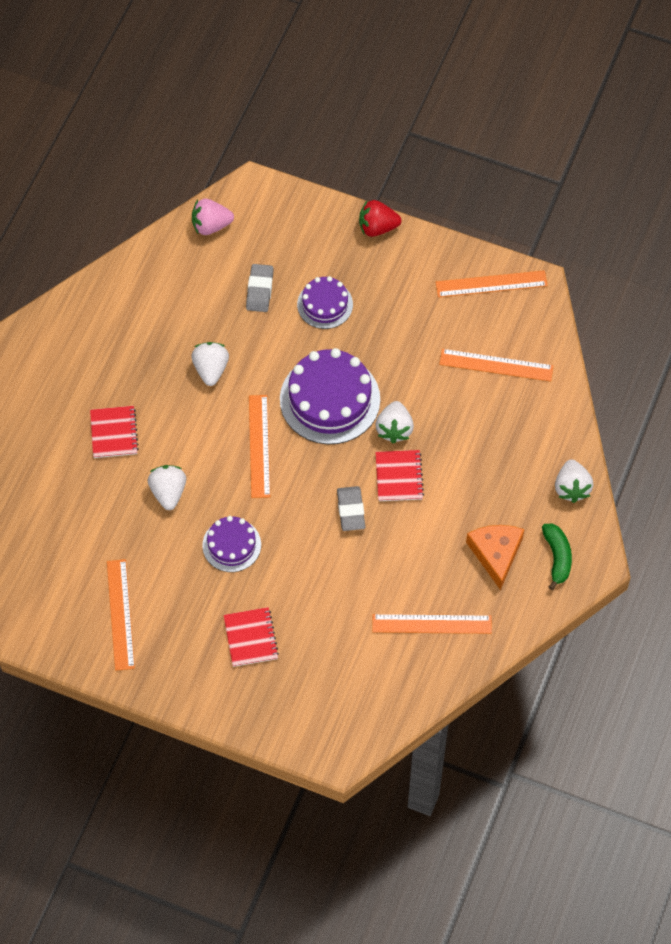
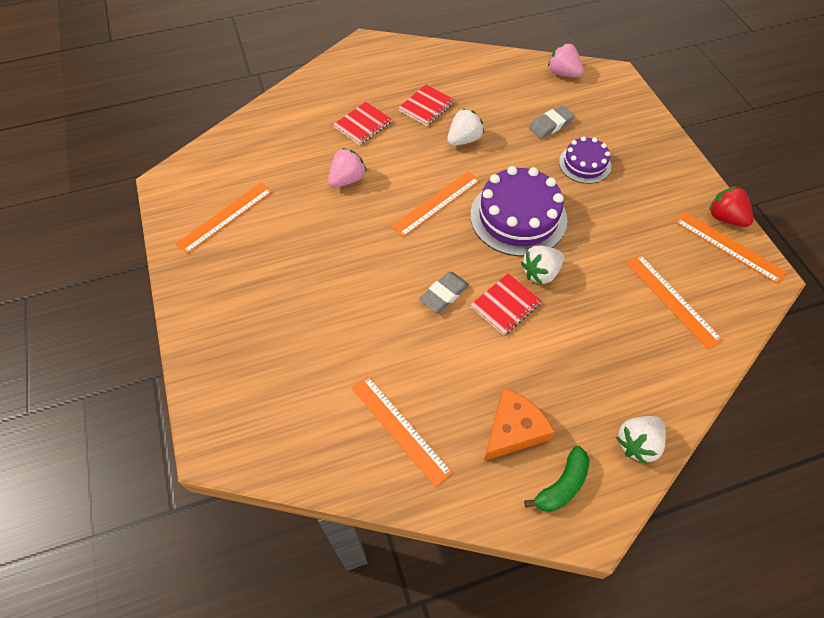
camera: 50 degrees right, 5 degrees down
(168, 492) = (347, 179): white strawberry -> pink strawberry
(231, 545) = (341, 242): purple cake -> none
(251, 638) = (273, 307): red notebook -> red notebook (426, 106)
(377, 227) = (676, 151): red strawberry -> red strawberry (725, 218)

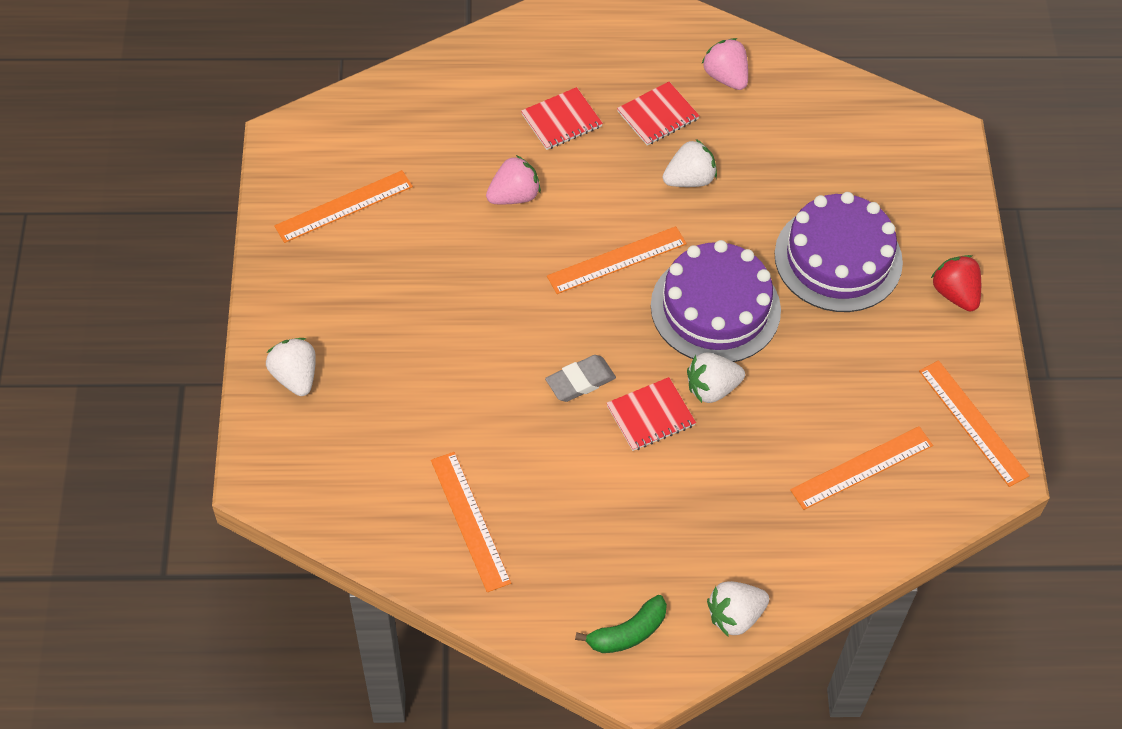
camera: 15 degrees right, 0 degrees up
(222, 352) = (295, 376): none -> white strawberry
(513, 430) = (598, 559): orange cheese -> none
(551, 125) = (818, 188): grey eraser -> none
(563, 73) = (873, 113): pink strawberry -> pink strawberry (725, 77)
(584, 164) = (838, 258): purple cake -> purple cake, size x1.76
(672, 300) = (862, 468): orange ruler -> orange ruler turned 75 degrees clockwise
(725, 218) = (989, 384): red strawberry -> red strawberry (955, 294)

